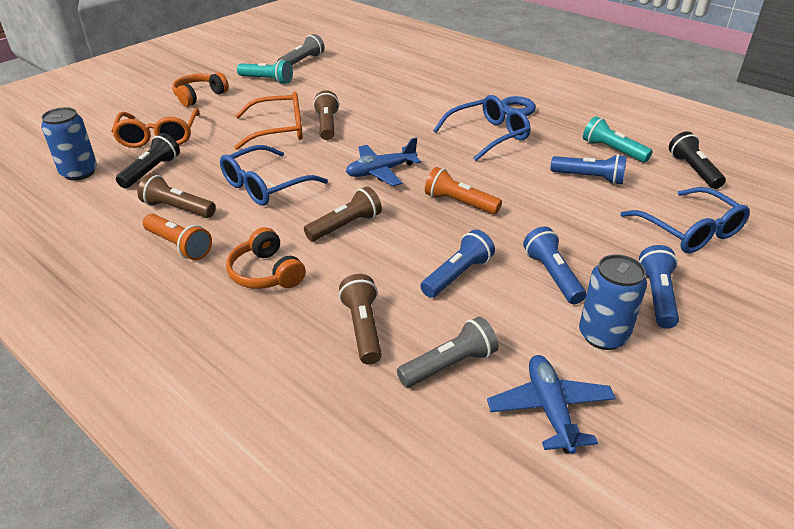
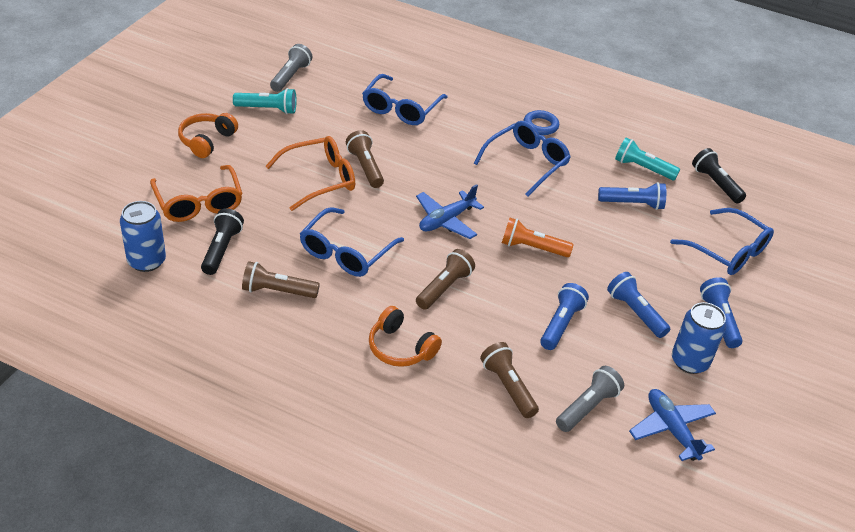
camera: 20 degrees left, 5 degrees up
(179, 245) = (305, 332): orange flashlight -> none
(386, 88) = (401, 108): none -> blue glasses

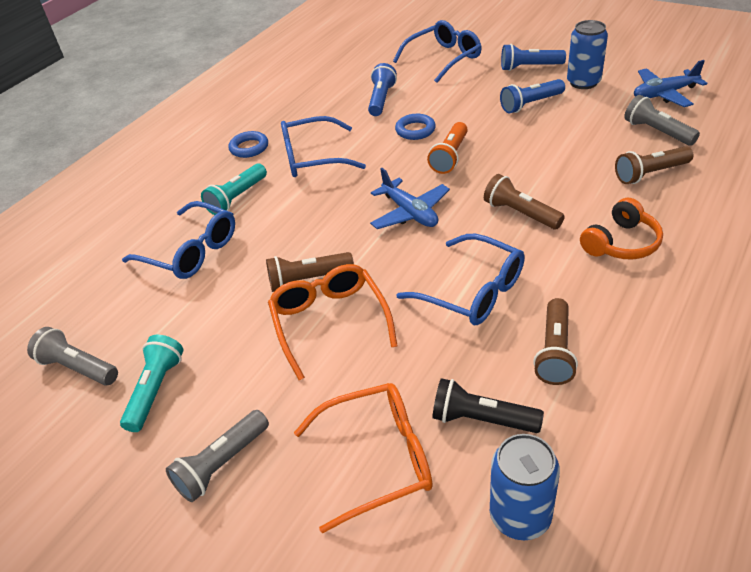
camera: 75 degrees left, 0 degrees up
(207, 141) = (222, 464): orange headphones -> grey flashlight
(526, 163) = (313, 158): blue glasses -> blue glasses turned 60 degrees counterclockwise
(561, 324) = (556, 142): blue flashlight -> none
(577, 226) = (415, 130): none -> blue ring
(643, 168) = (328, 92): turquoise flashlight -> turquoise flashlight (237, 198)
(715, 184) = (353, 58): black flashlight -> none

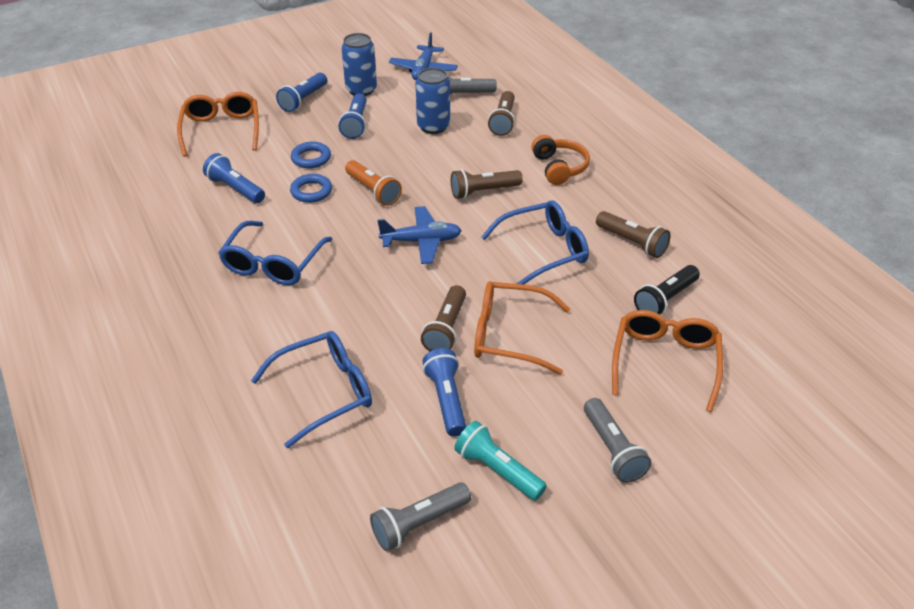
camera: 65 degrees left, 0 degrees up
(222, 320) = (446, 400): none -> blue flashlight
(237, 198) = (276, 334): turquoise flashlight -> none
(249, 148) = (198, 298): blue ring -> blue ring (311, 158)
(444, 58) = (221, 130): blue glasses -> orange glasses
(520, 515) = (749, 317): blue can -> blue can (433, 126)

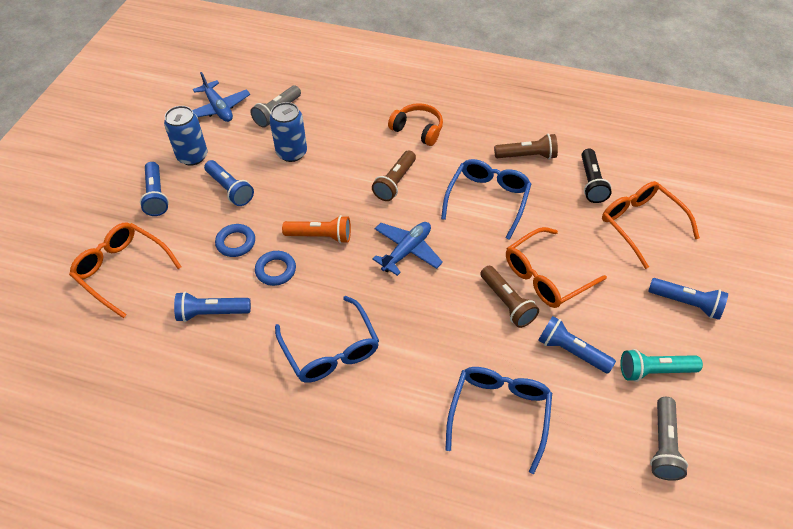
camera: 45 degrees left, 10 degrees up
(503, 121) = (335, 117): brown flashlight -> none
(612, 449) = (686, 303): grey flashlight -> blue flashlight

